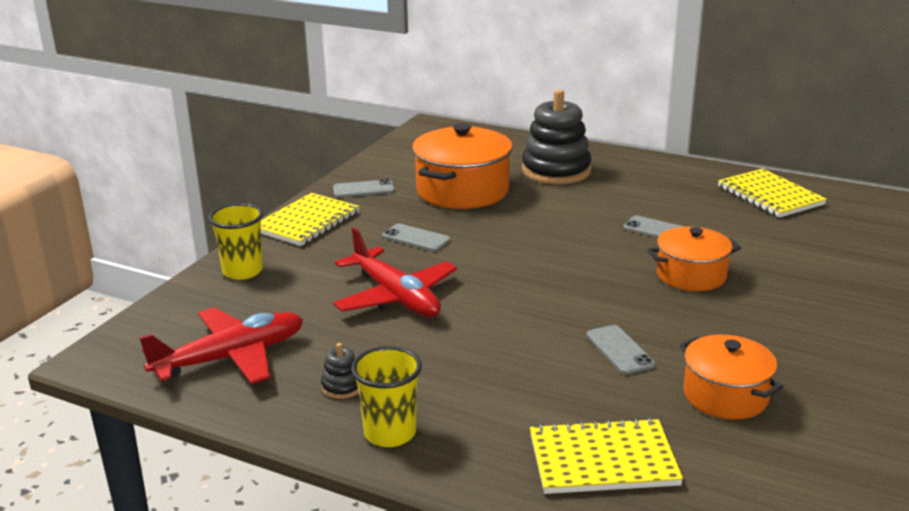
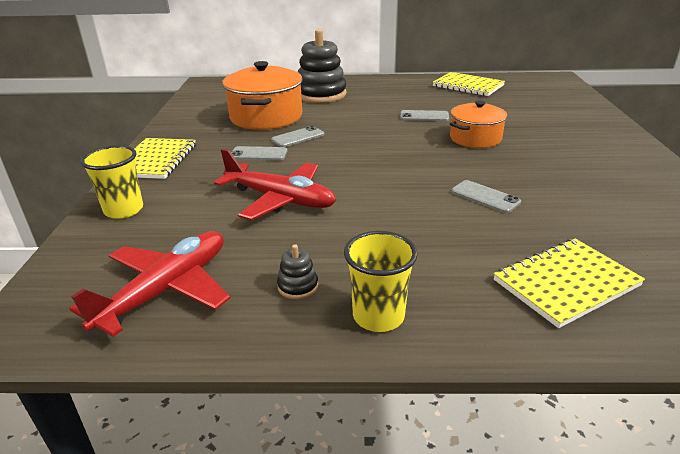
camera: 25 degrees left, 5 degrees up
(363, 189) = (187, 129): grey phone -> grey phone (298, 137)
(725, 396) = (587, 209): orange pot -> none

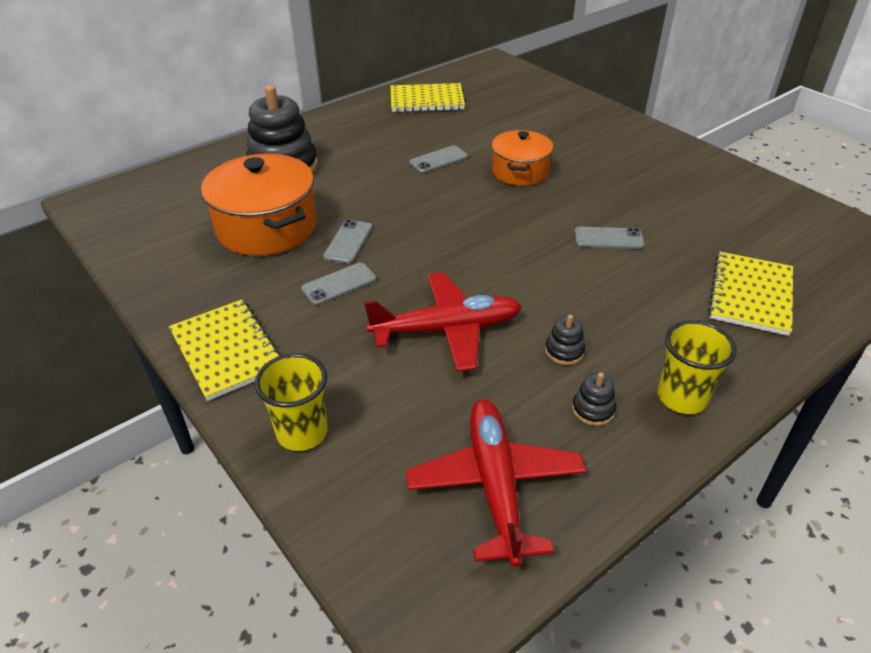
camera: 40 degrees left, 10 degrees up
(336, 244) = (564, 351): none -> black stacking toy

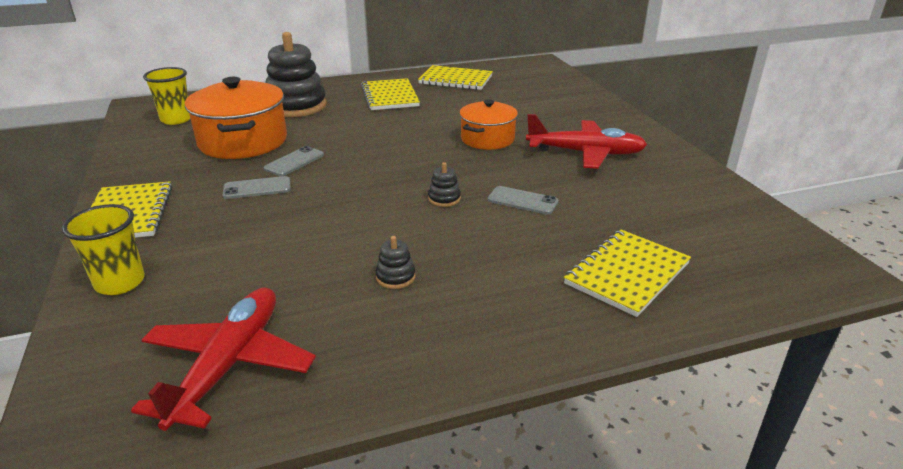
camera: 20 degrees right, 10 degrees down
(376, 135) = (390, 96): none -> yellow notebook
(438, 160) = (425, 120): grey phone -> none
(447, 330) = (310, 238): red plane -> red plane (585, 153)
(593, 409) = (376, 329): black stacking toy -> black stacking toy (444, 199)
(681, 398) = (472, 342): yellow cup -> yellow cup (176, 119)

